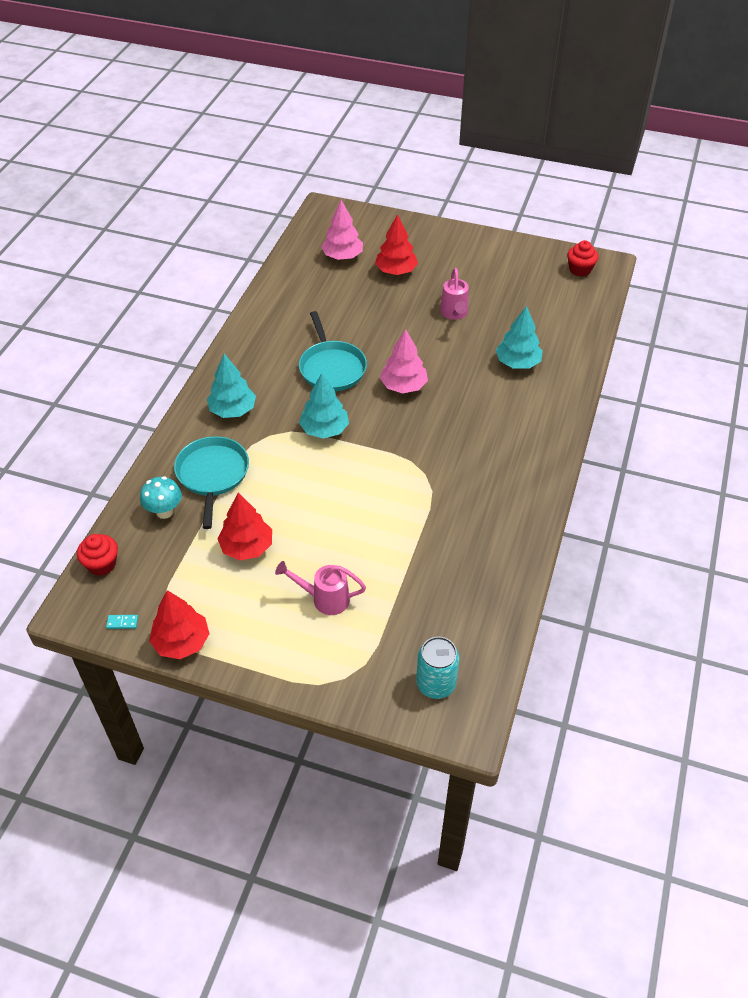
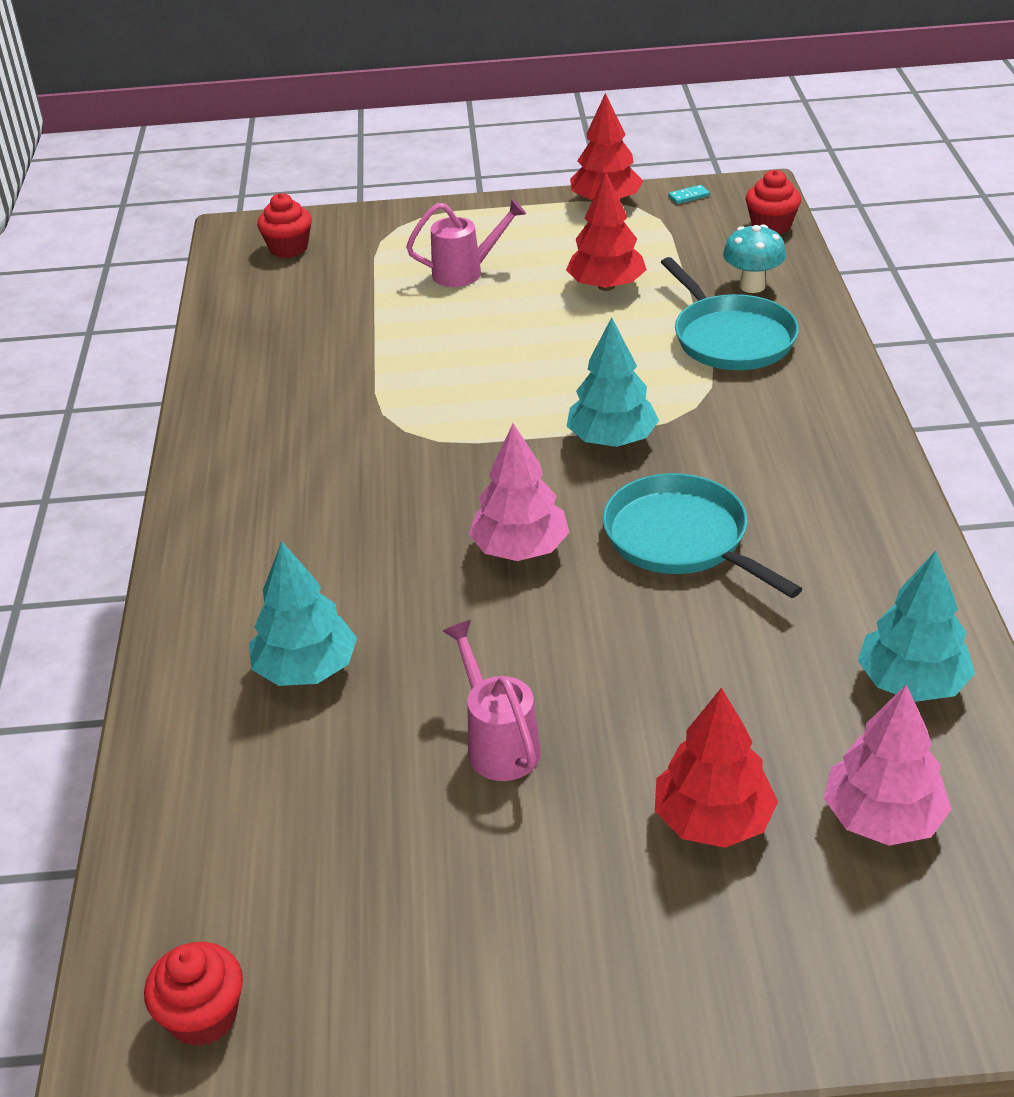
camera: 160 degrees right, 10 degrees down
(232, 410) = (790, 421): turquoise tree -> turquoise tree (912, 683)
(435, 684) = (288, 248): turquoise can -> red cupcake

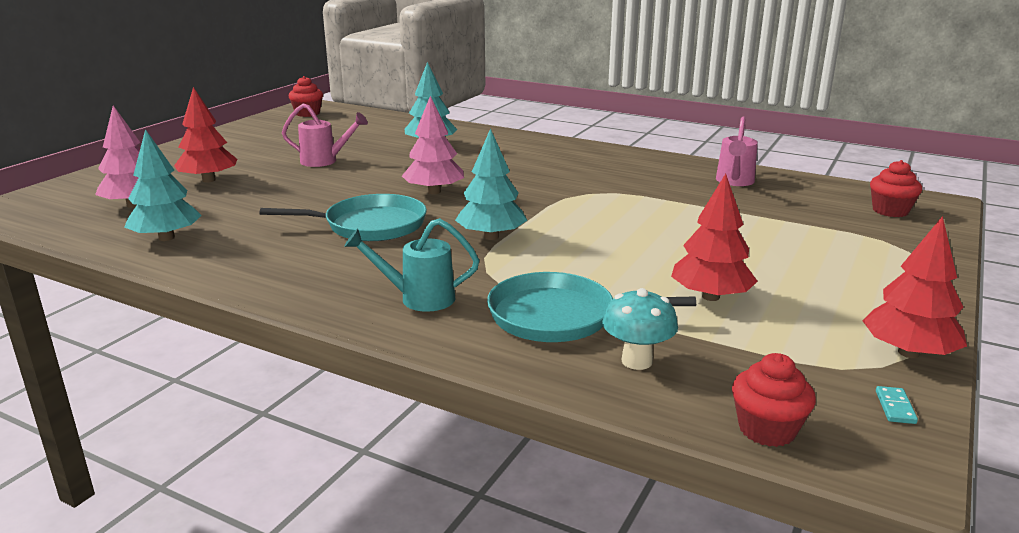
camera: 120 degrees right, 15 degrees down
(466, 272) = (792, 254): pink watering can -> pink watering can (734, 182)
(794, 416) = (418, 298): none -> turquoise watering can

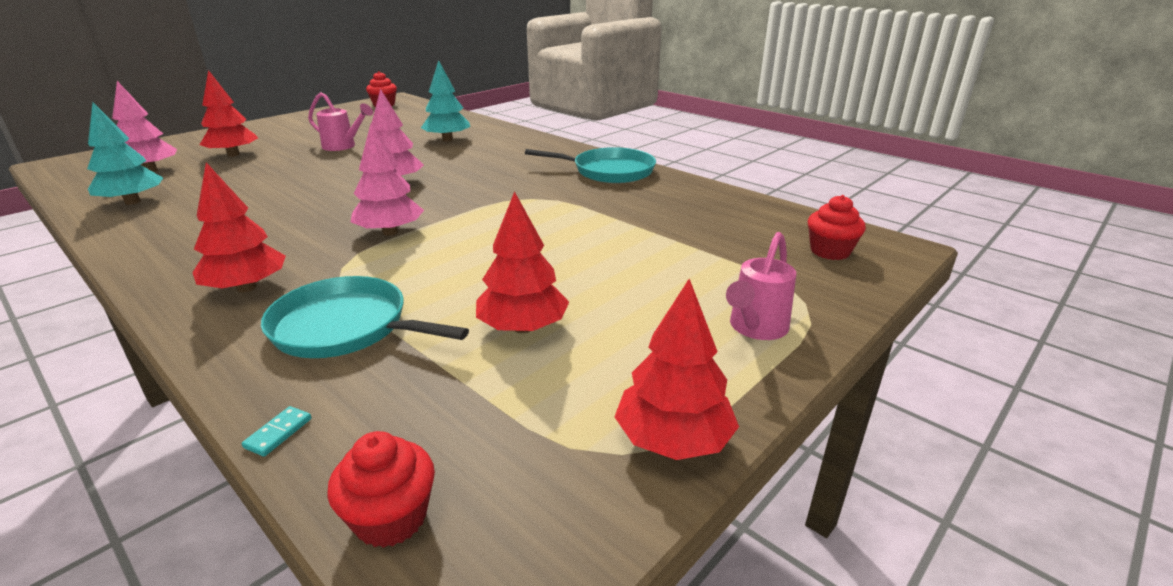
camera: 15 degrees right, 5 degrees up
(370, 225) = (302, 209): turquoise pan -> turquoise pan (609, 171)
(418, 298) = (246, 287): turquoise watering can -> red tree
(491, 236) = (390, 232): turquoise tree -> pink tree
(637, 361) = (358, 394): turquoise mushroom -> none
(734, 182) = (689, 201): pink watering can -> pink watering can (755, 329)
(895, 407) = (577, 519): turquoise domino -> turquoise domino (278, 433)

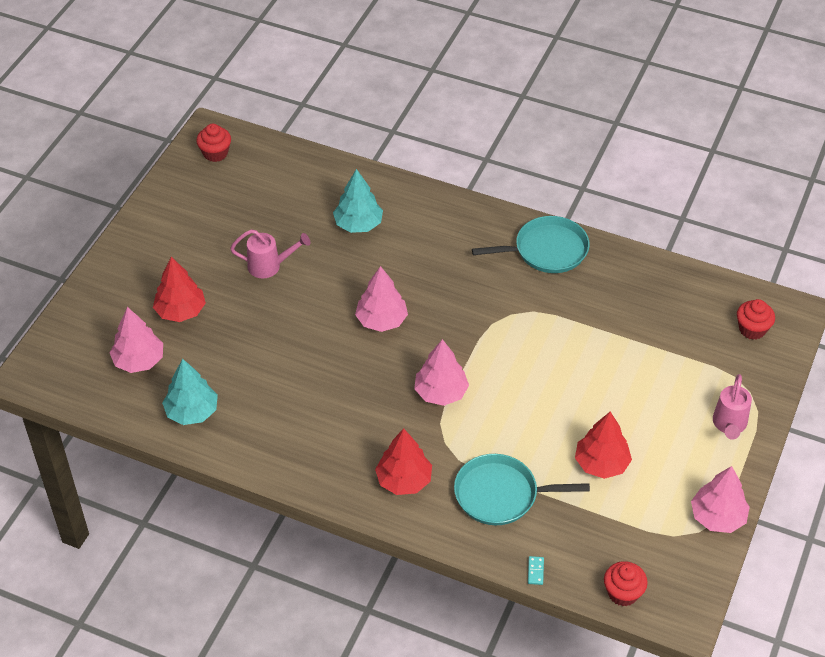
camera: 20 degrees left, 20 degrees up
(673, 440) = (717, 517): red tree -> pink tree

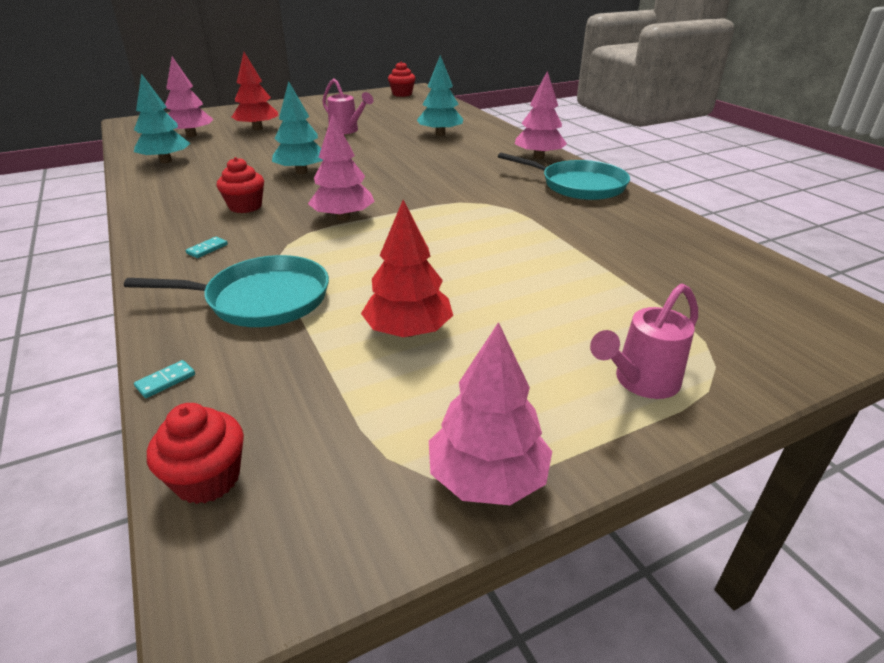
camera: 40 degrees right, 15 degrees down
(329, 356) = (301, 172): none -> turquoise tree
(381, 320) = (372, 171): pink tree -> pink tree (538, 157)
(404, 480) = (207, 249): red tree -> turquoise domino
(500, 494) = (262, 299): turquoise pan -> turquoise pan turned 135 degrees clockwise
(752, 329) = (780, 312): red cupcake -> red cupcake (245, 206)

